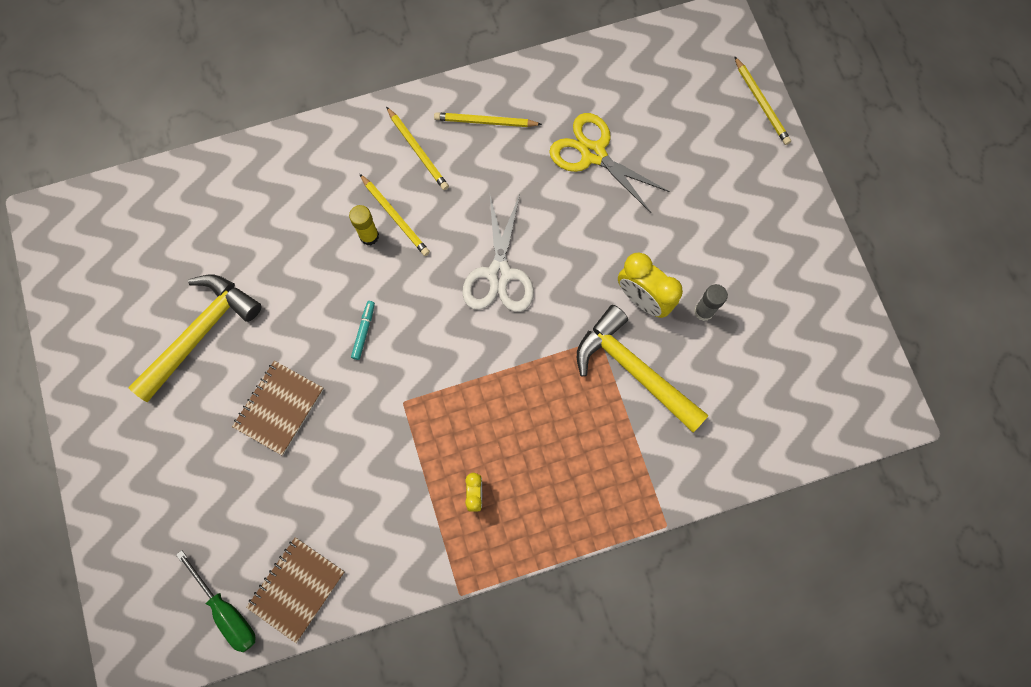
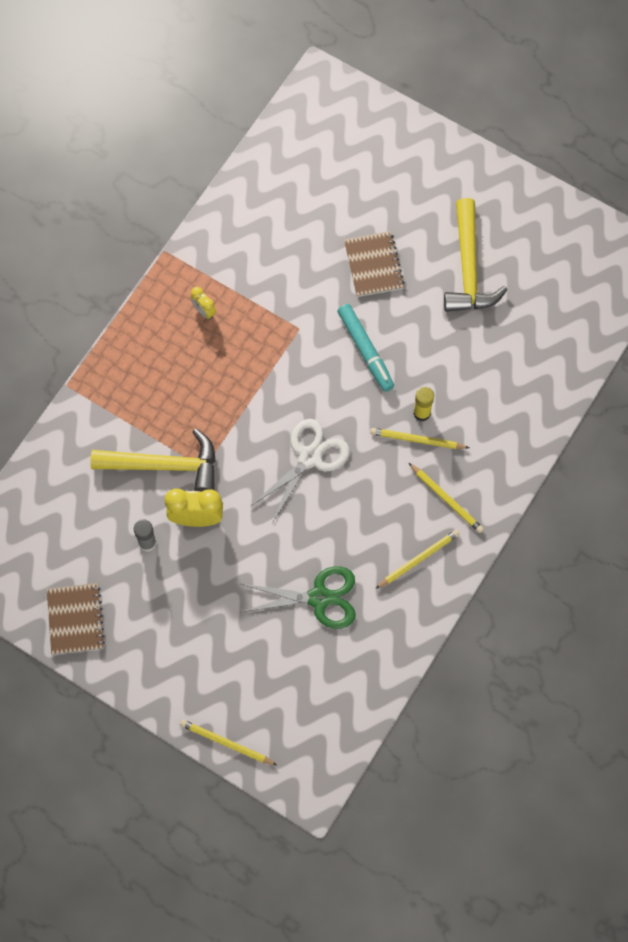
camera: 140 degrees right, 5 degrees down
(227, 611) = (294, 141): green screwdriver -> none
(297, 589) = (265, 181): brown notebook -> brown notebook (75, 619)
(364, 331) = (365, 350): turquoise marker -> turquoise marker, size x1.92
(418, 150) = (446, 499): yellow pencil -> yellow pencil turned 150 degrees counterclockwise
(499, 274) = (310, 457): white scissors -> white scissors turned 75 degrees clockwise
(593, 153) = (319, 598): yellow scissors -> green scissors

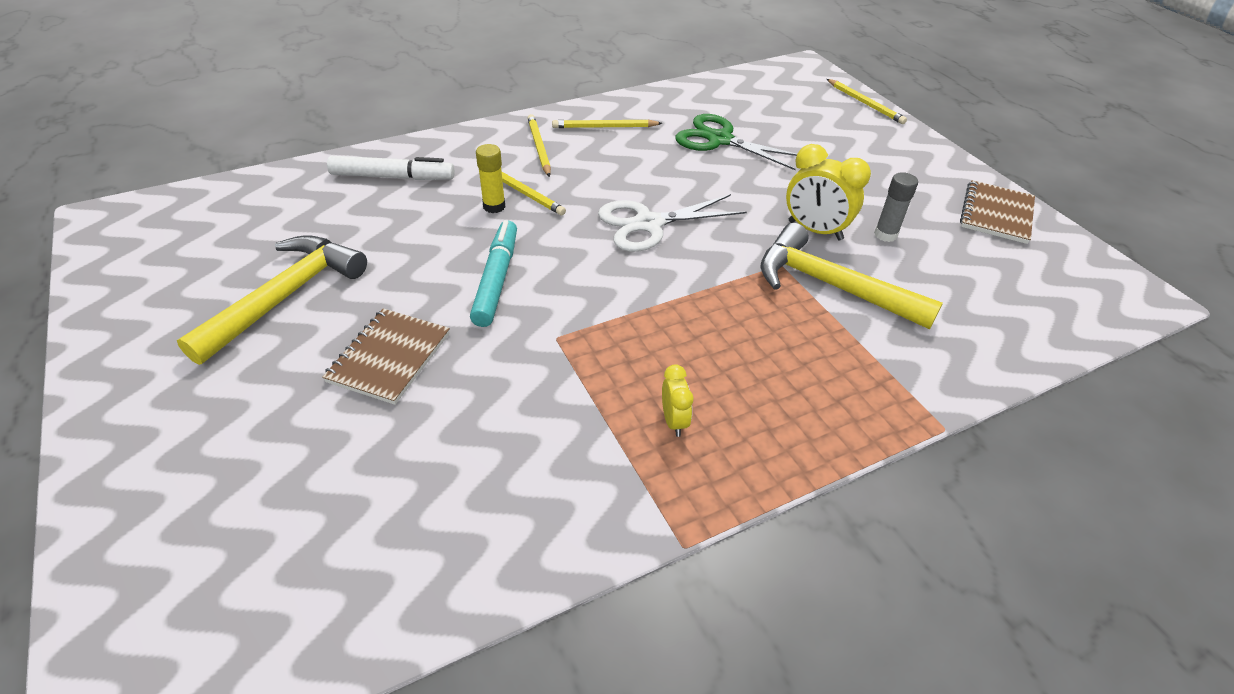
camera: 150 degrees left, 25 degrees down
(515, 401) = (392, 177): none -> white marker

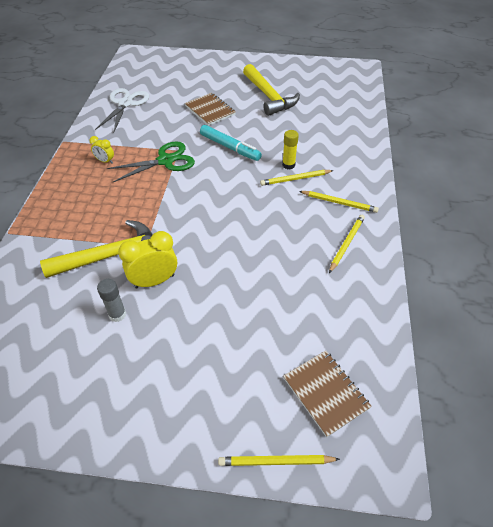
camera: 125 degrees right, 5 degrees up
(392, 177) = (343, 141): white marker -> none
(648, 224) = (225, 212): white scissors -> white scissors (125, 103)
(719, 139) = (288, 298): green scissors -> green scissors (166, 161)
(996, 214) = (67, 407): brown notebook -> brown notebook (325, 393)

